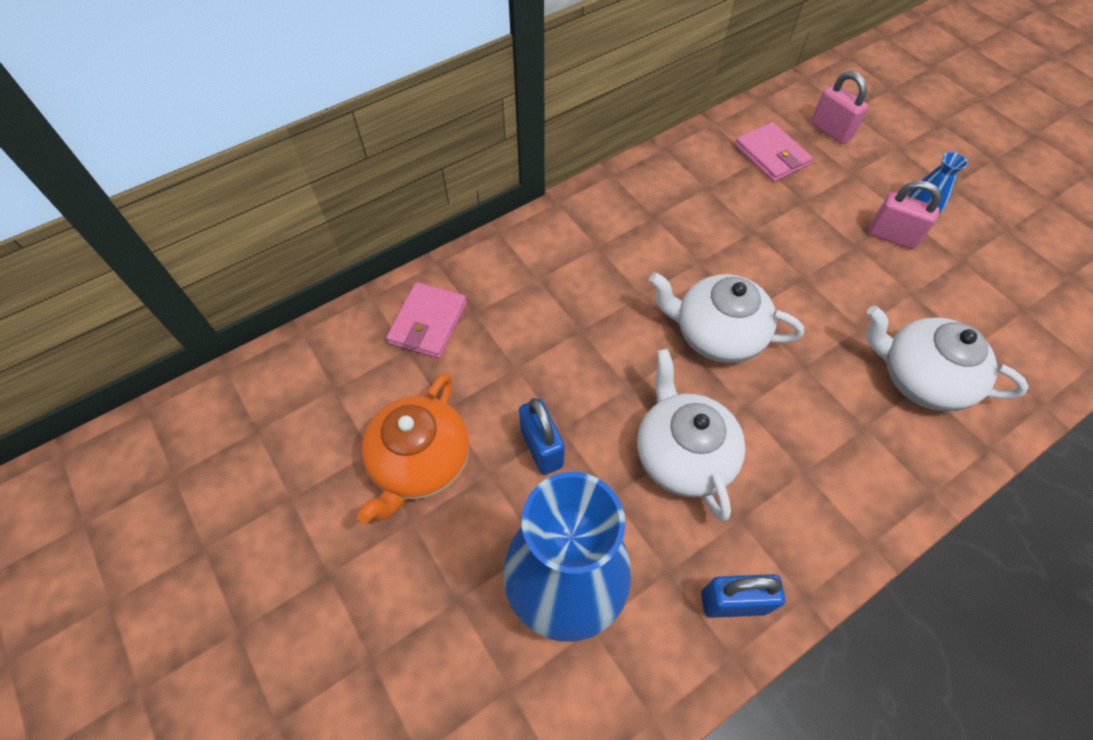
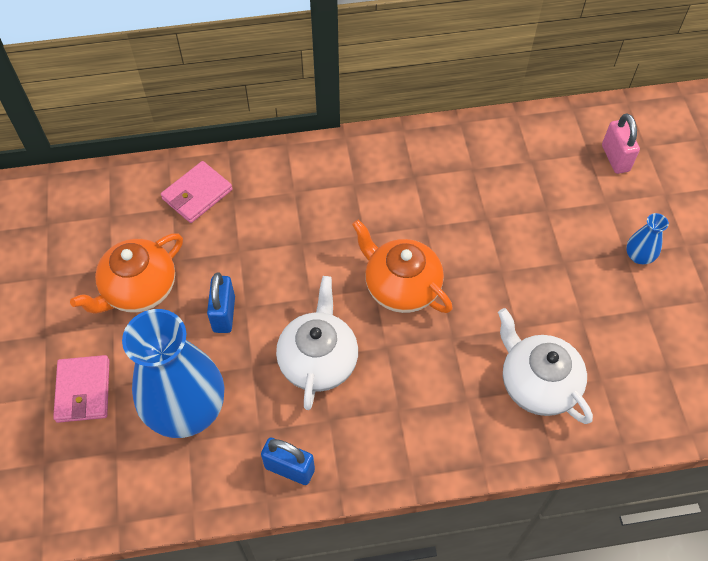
camera: 25 degrees right, 0 degrees up
(716, 334) = (401, 286): white teapot -> orange teapot
(771, 155) = (546, 161): pink wallet -> pink wallet (83, 390)
(892, 236) = (600, 267): pink padlock -> none

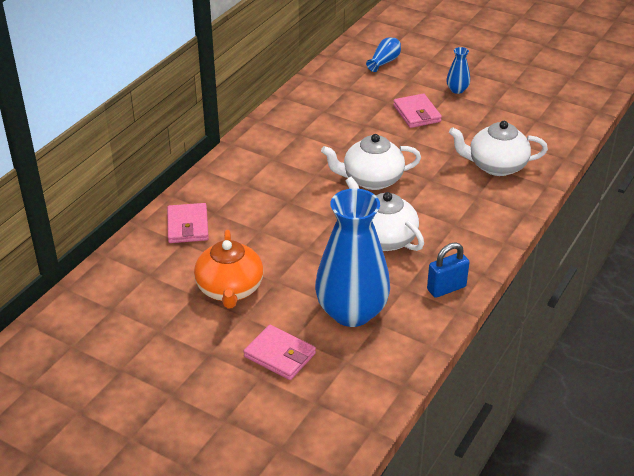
camera: 50 degrees left, 20 degrees down
(224, 314) = (300, 260): blue padlock -> none
(401, 286) = (371, 180): orange teapot -> white teapot
(554, 249) = (417, 113): none -> pink wallet
(615, 158) = (384, 62): pink padlock -> blue vase

